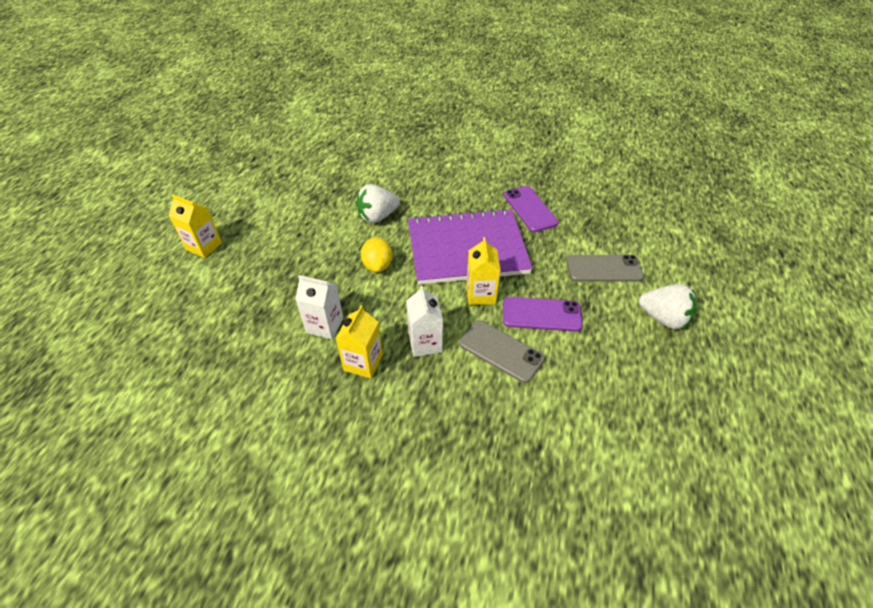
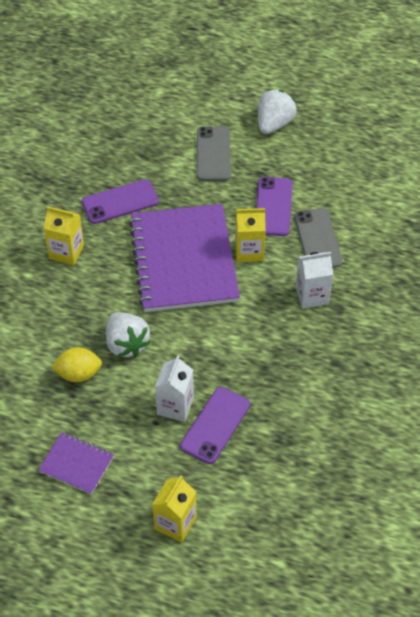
camera: 90 degrees left, 5 degrees up
(273, 194) = (76, 464): none -> purple notebook
(287, 269) = (215, 425): none -> purple phone
(324, 325) = (294, 379): white carton -> white carton (175, 406)
(363, 362) = (338, 343): yellow carton -> yellow carton (66, 252)
(377, 265) = (209, 339): yellow lemon -> yellow lemon (78, 374)
(501, 351) = (317, 239): grey phone -> grey phone turned 45 degrees counterclockwise

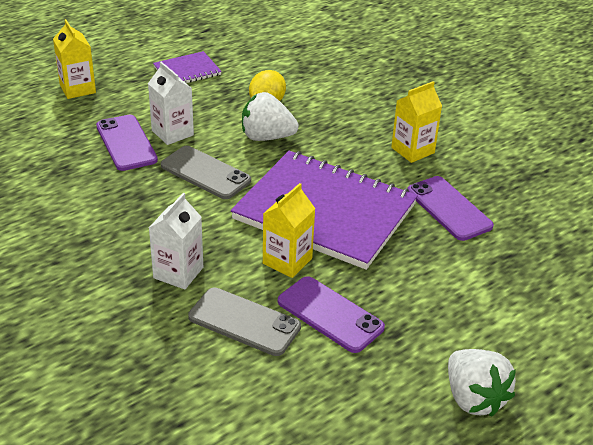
camera: 125 degrees right, 15 degrees down
(120, 202) = (449, 208): purple phone -> purple phone turned 45 degrees counterclockwise
(213, 154) = (463, 311): grey phone -> grey phone (205, 173)

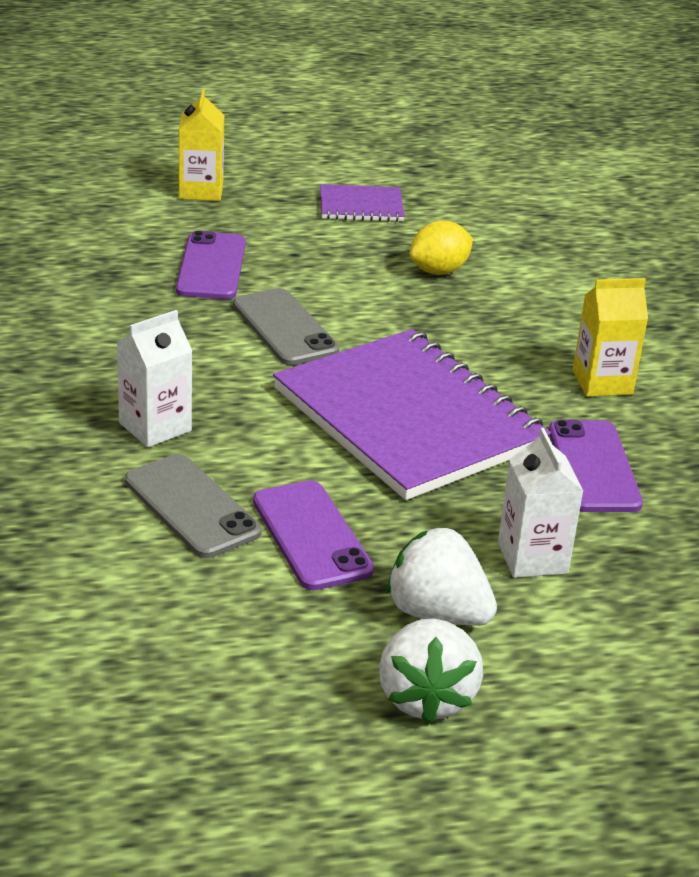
camera: 25 degrees right, 5 degrees down
(172, 133) = (280, 271): white carton -> white carton (532, 557)
(266, 137) = (403, 310): white strawberry -> white strawberry (437, 613)
(287, 261) = (307, 458): yellow carton -> none

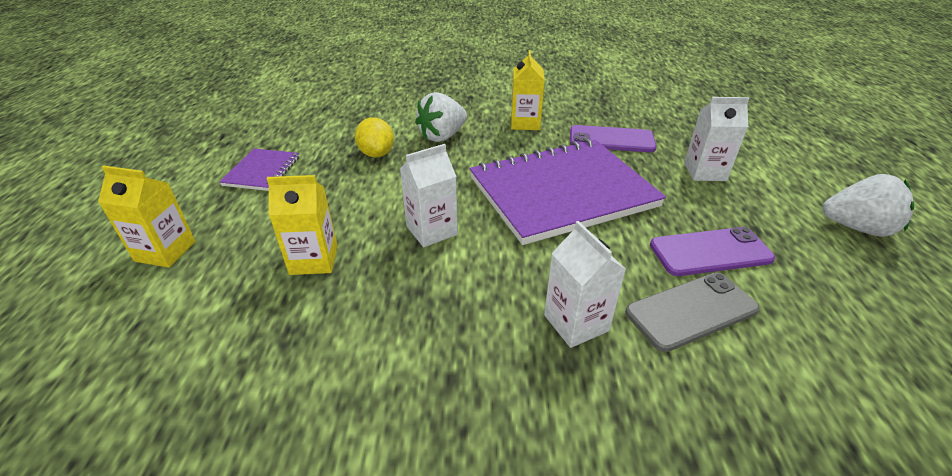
camera: 75 degrees left, 5 degrees up
(211, 267) = (314, 260): purple phone -> yellow carton
(285, 328) = (432, 230): grey phone -> white carton
(437, 613) = (773, 212): white strawberry -> white strawberry (442, 136)

